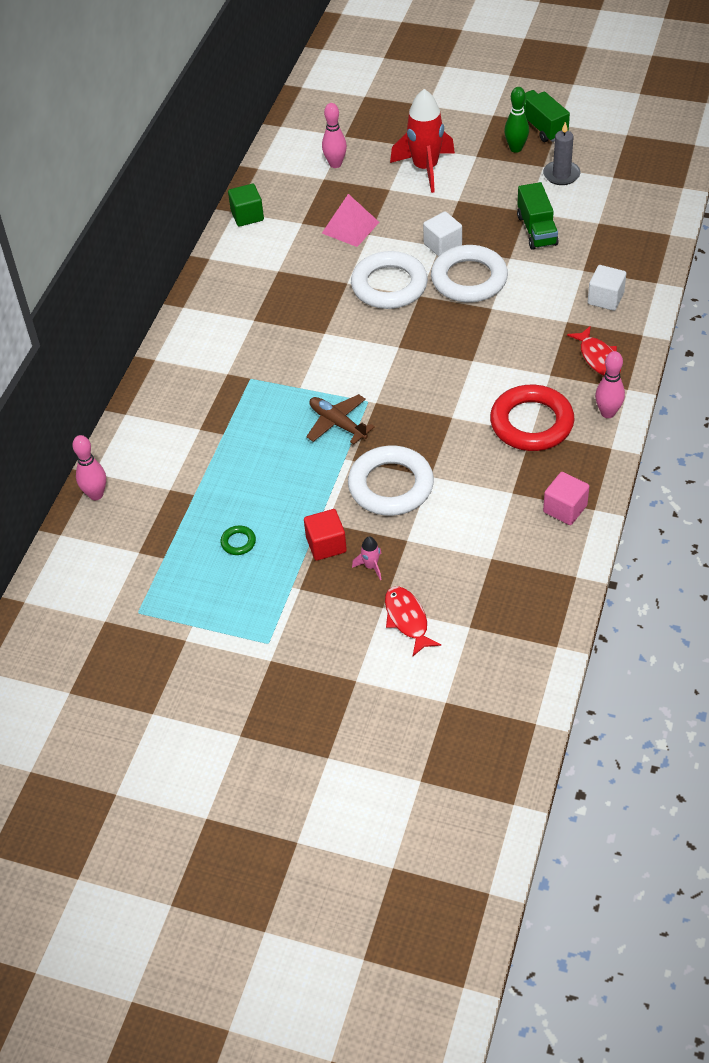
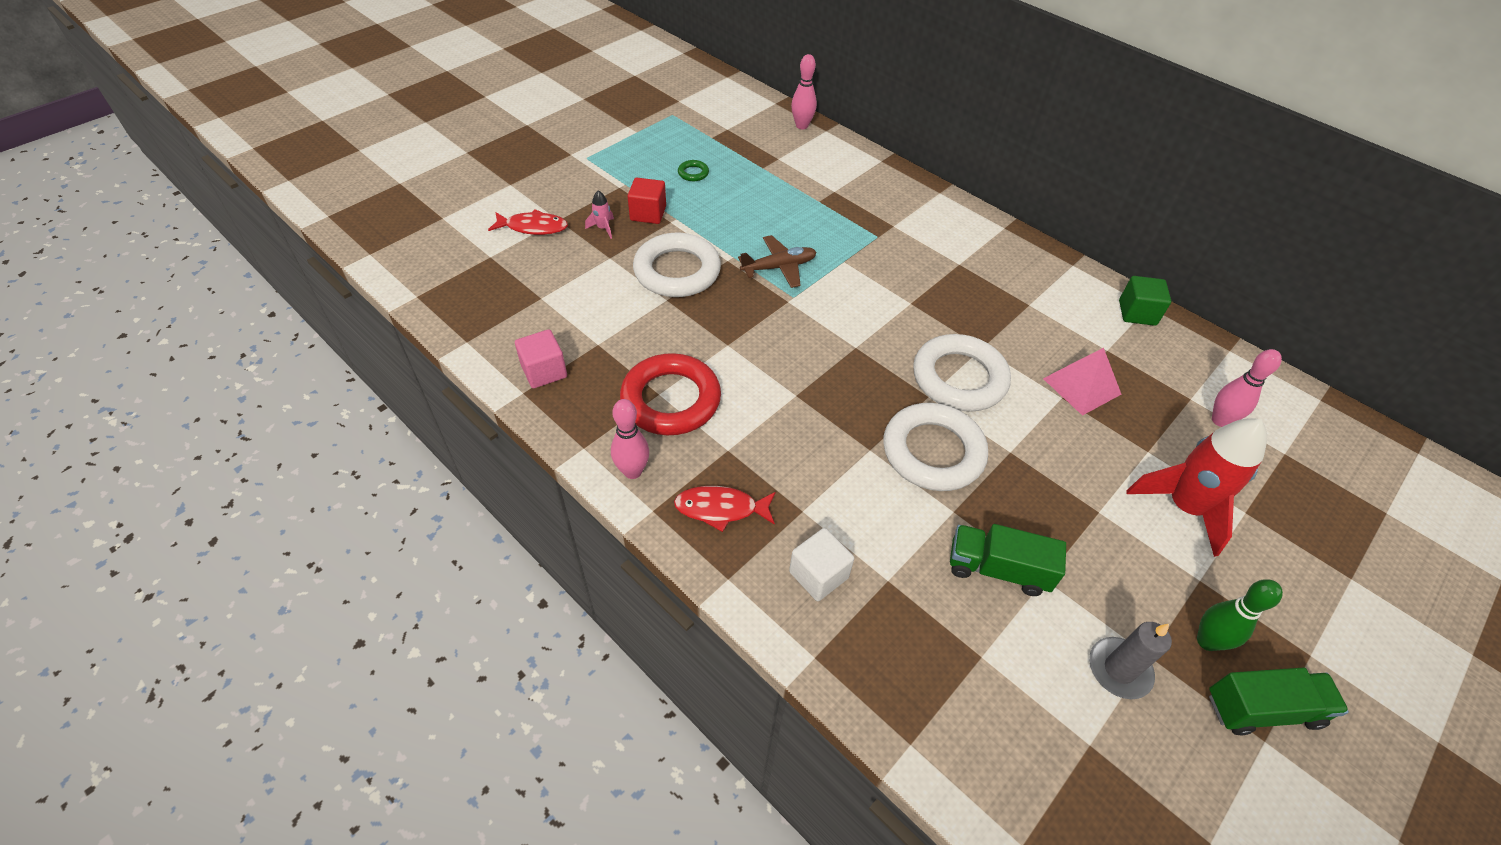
camera: 110 degrees right, 0 degrees up
(442, 245) = (1010, 455): white cube -> none

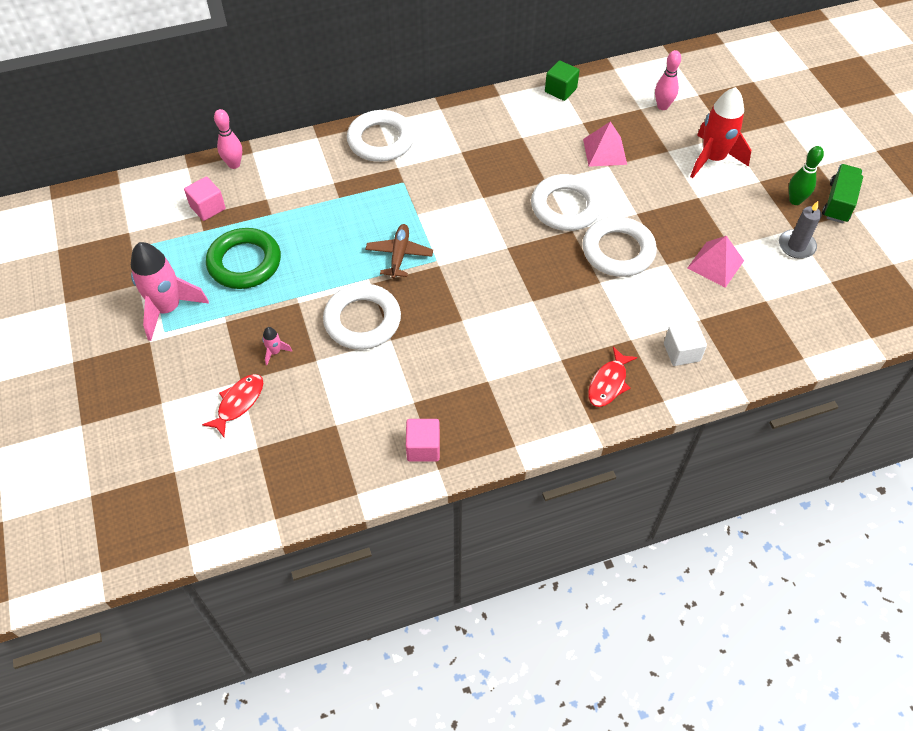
camera: 60 degrees left, 5 degrees up
(612, 151) = (168, 309): none -> pink rocket
(632, 471) = (552, 422): pink bowling pin -> none
(648, 213) = (277, 314): red cube -> none
(671, 400) = (497, 375): red ring -> none
(693, 173) = (244, 263): green ring -> green ring, size x2.47
(739, 130) = (208, 208): none -> pink cube
(917, 202) = (380, 140): none -> white ring
(997, 569) = (715, 264): green truck -> pink pyramid

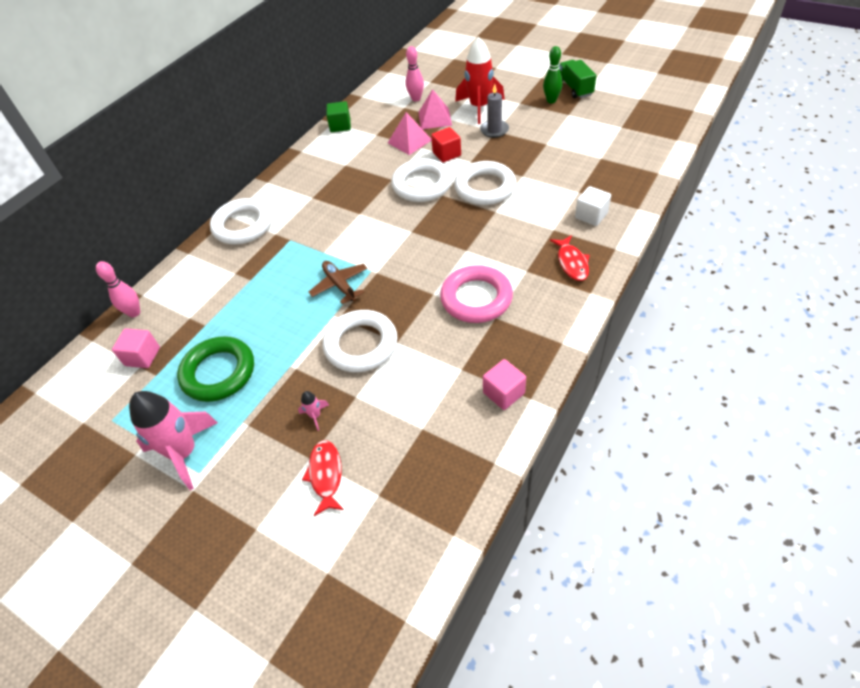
camera: 35 degrees left, 5 degrees down
(491, 351) = (476, 298): none -> pink ring
(623, 190) = (446, 154): none -> red cube
(715, 264) = (550, 158): pink pyramid -> pink pyramid (434, 118)
(796, 246) = (581, 121): grey candle -> grey candle (494, 130)

